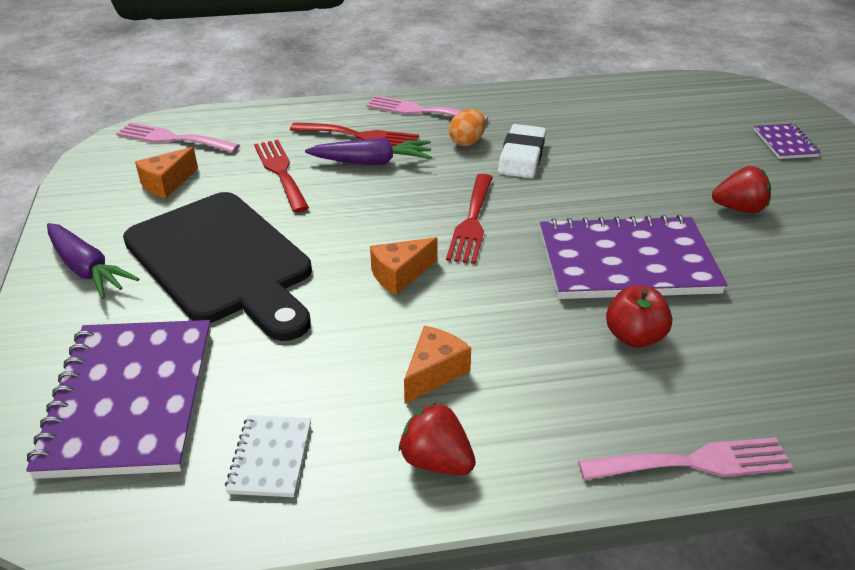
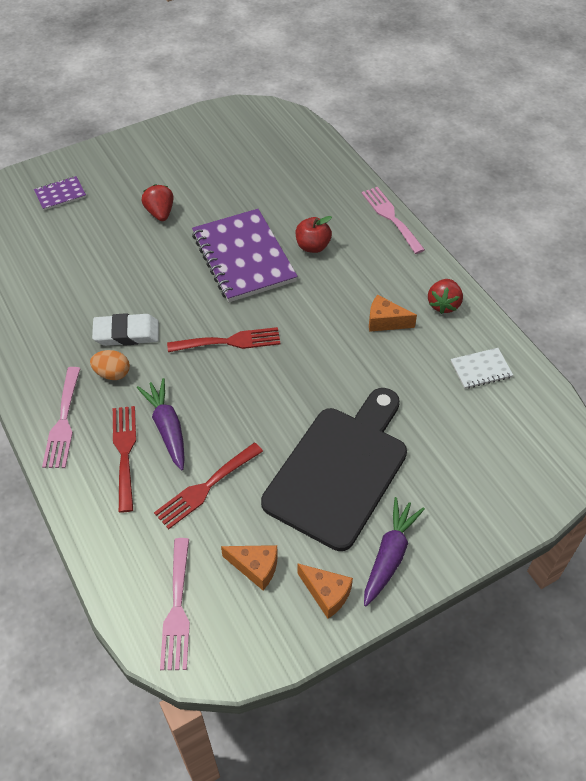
camera: 110 degrees left, 15 degrees up
(129, 399) = (483, 454): purple notebook -> none
(400, 275) = (307, 363): orange cheese -> orange cheese (326, 593)

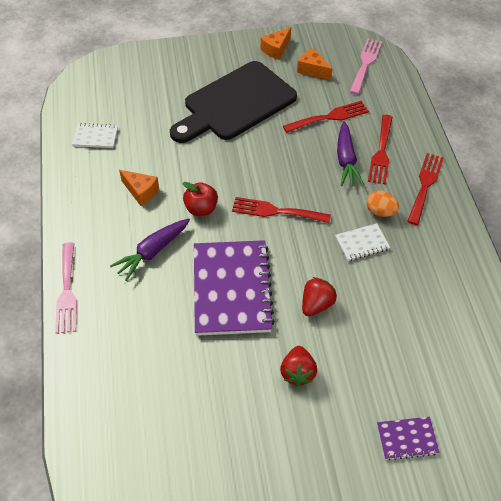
camera: 160 degrees left, 0 degrees up
(63, 422) = (425, 185): pink fork -> red fork
(126, 333) = (362, 243): white eraser -> white notebook
(312, 246) = (160, 281): red apple -> red apple (201, 209)
(326, 593) = (276, 49): orange cheese -> orange cheese turned 105 degrees counterclockwise
(390, 555) = (229, 56): purple carrot -> purple carrot (152, 252)
(443, 304) = (84, 192): red strawberry -> red strawberry (316, 304)

